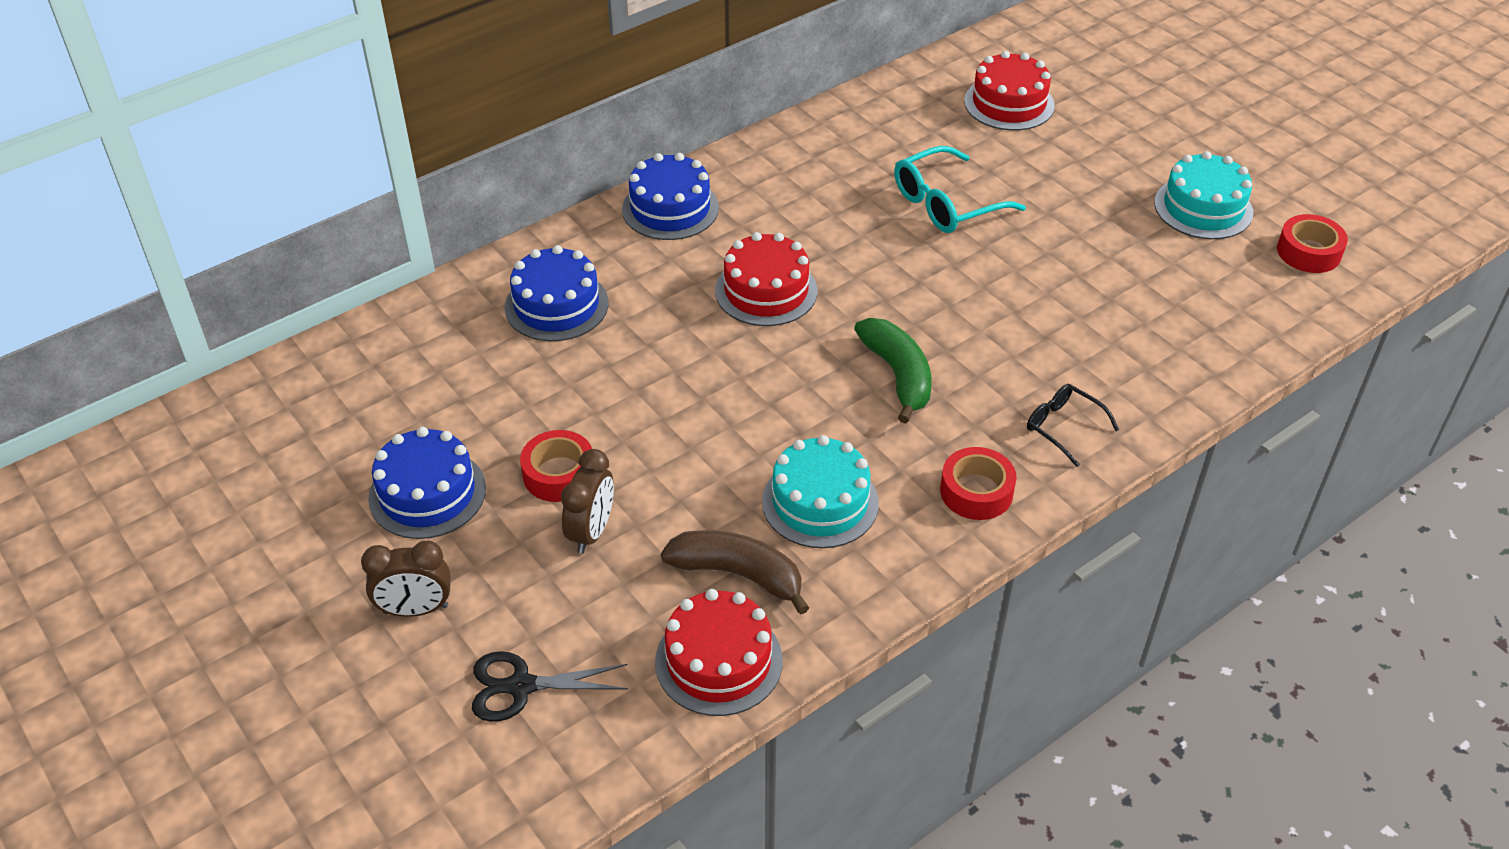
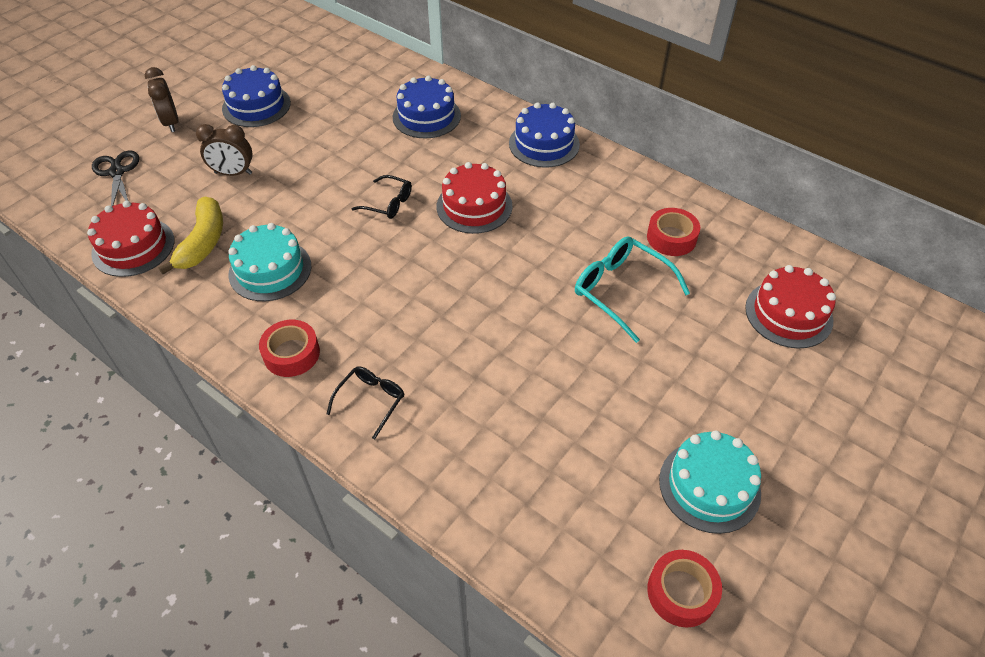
camera: 75 degrees right, 5 degrees up
(559, 474) = (278, 150): red tape -> red tape (671, 238)
(729, 369) = (388, 203): none -> black glasses
(738, 574) = (203, 242): brown banana -> yellow banana
(898, 375) = (405, 291): green banana -> none

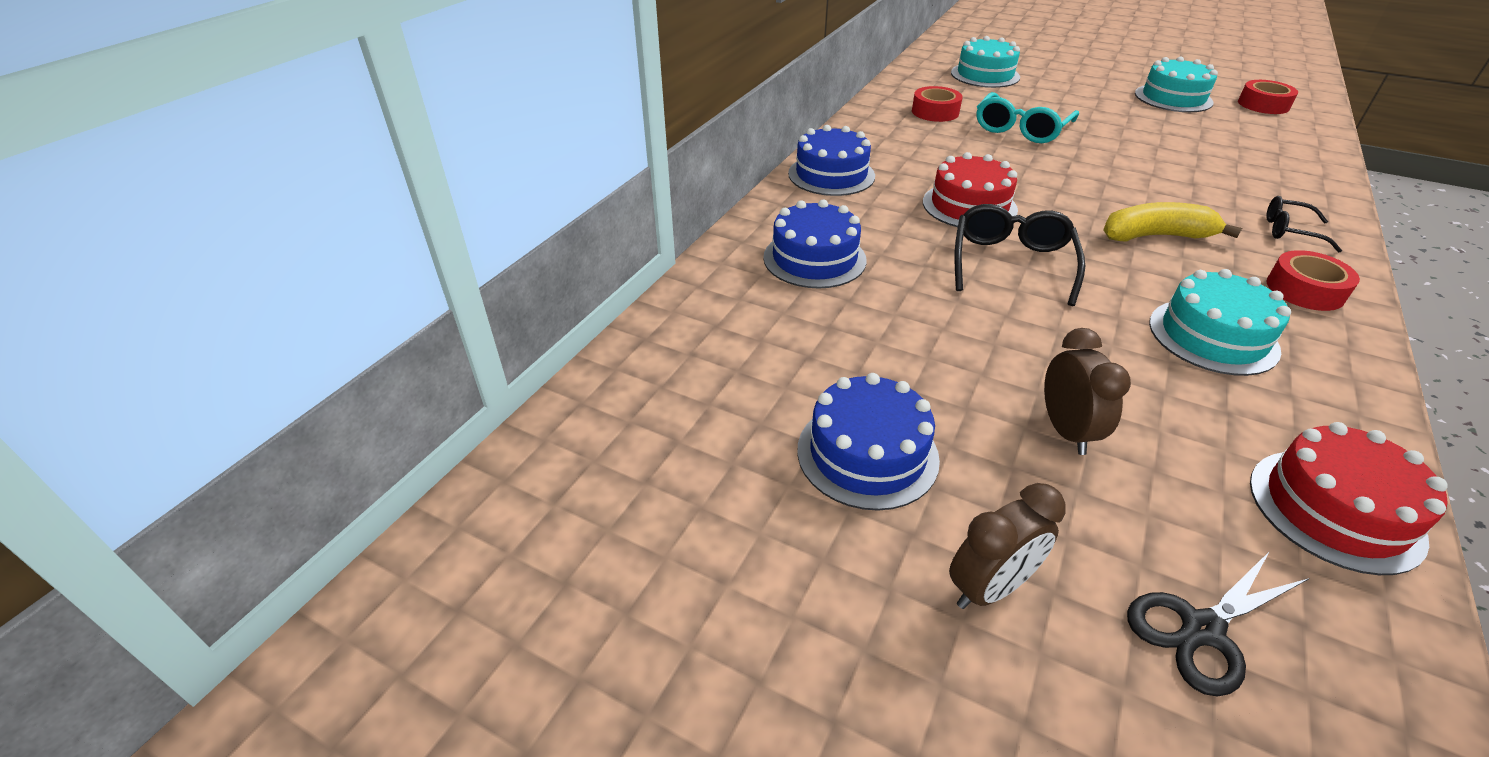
camera: 100 degrees left, 10 degrees down
(203, 242) = (1236, 419): yellow banana -> yellow banana (1155, 236)
(388, 203) = (1011, 263): black glasses -> black glasses, size x1.65
(788, 314) = (985, 75): red cake -> turquoise cake

